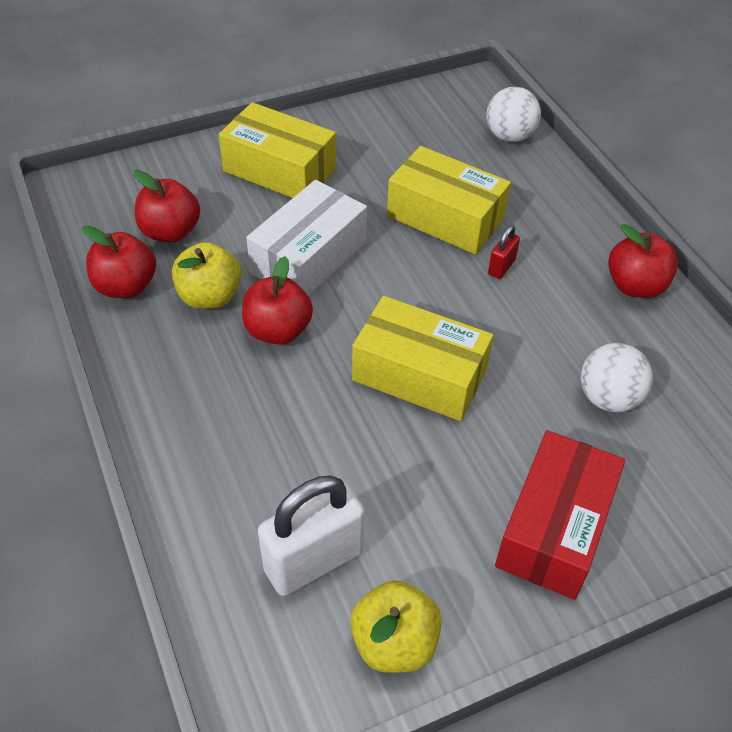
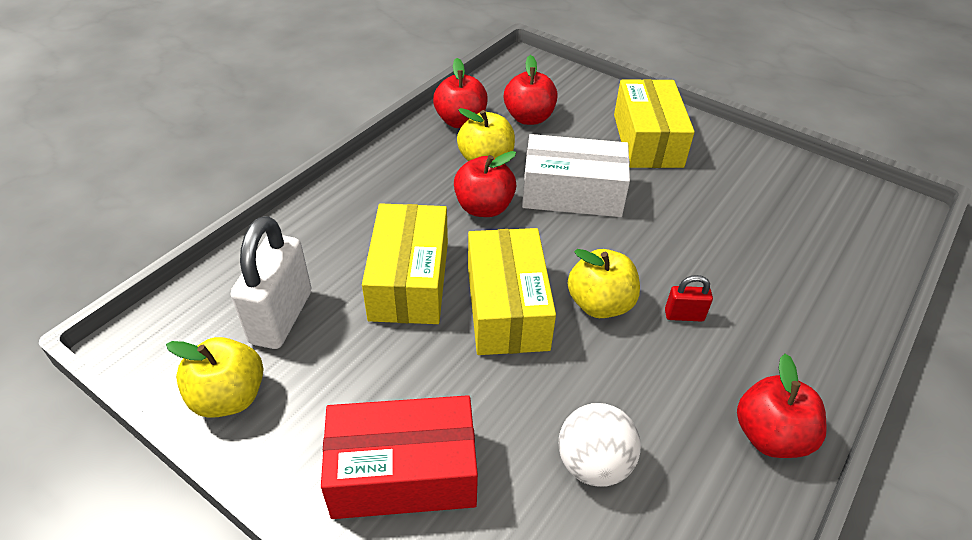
camera: 60 degrees right, 5 degrees down
(313, 561) = (281, 317): white padlock -> white padlock turned 75 degrees clockwise
(445, 217) = (704, 254): yellow box -> yellow box (409, 280)
(456, 311) = (600, 304): none -> yellow apple
(509, 136) = (862, 257): white ball -> none

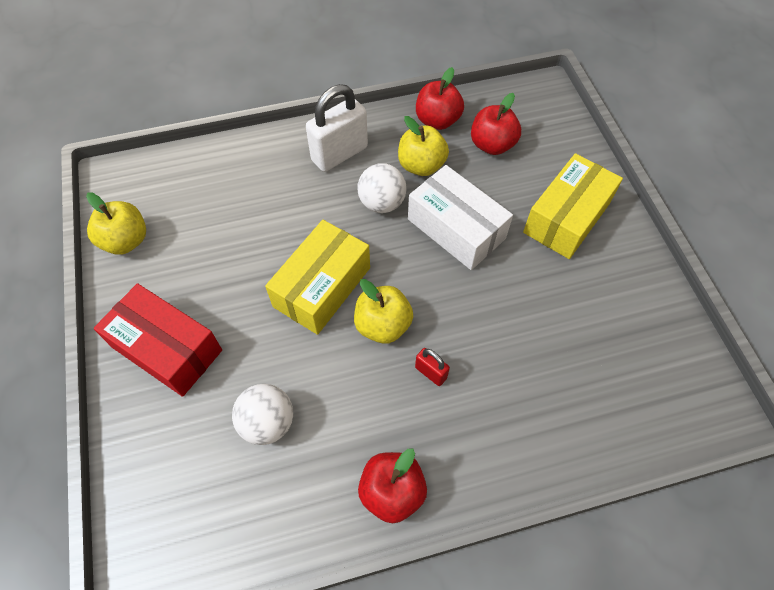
camera: 40 degrees right, 15 degrees up
(281, 317) = (192, 207): white padlock -> white padlock (339, 154)
(409, 280) = (283, 228): yellow box -> none
(484, 207) = (382, 203): red apple -> white ball

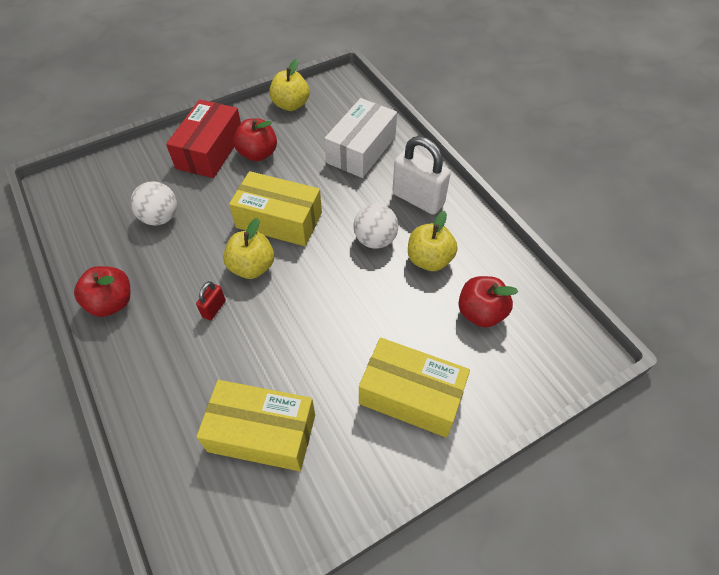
camera: 75 degrees right, 5 degrees down
(437, 120) = (491, 261): red apple -> red apple (258, 154)
(456, 229) = (365, 300): white box -> white box (361, 150)
(588, 345) = (262, 433): none -> yellow box

